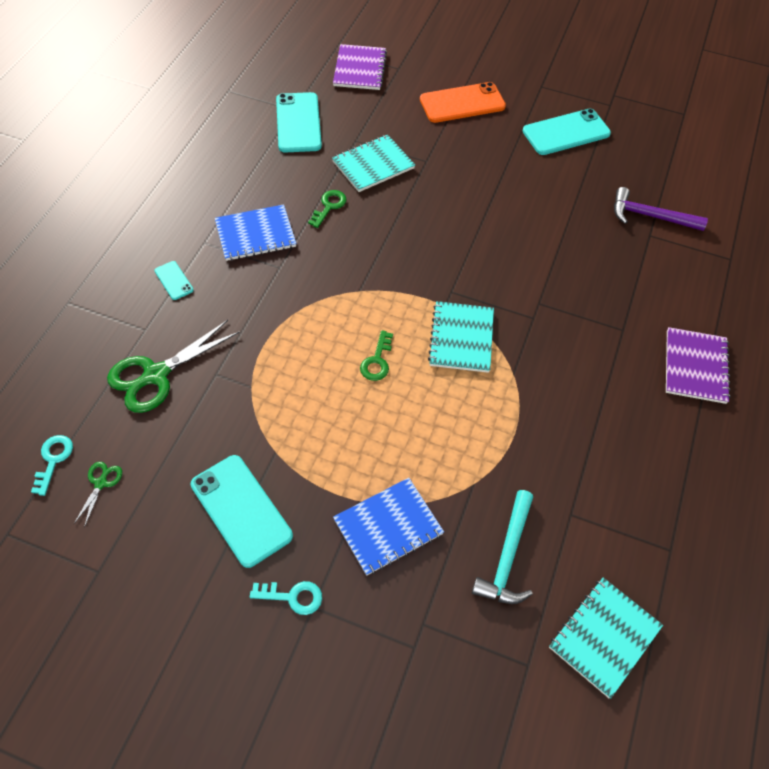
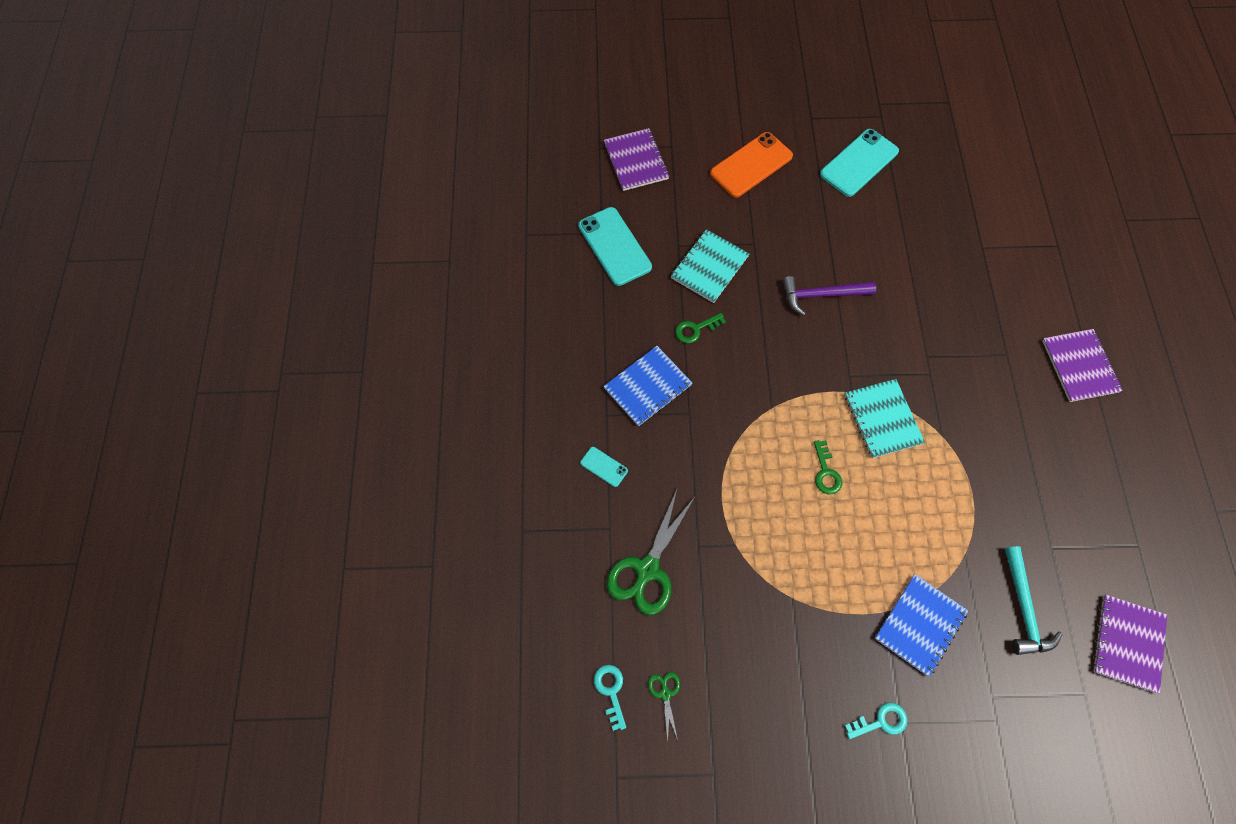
camera: 20 degrees left, 10 degrees up
(241, 510) = (795, 664): turquoise phone -> none
(329, 206) = (695, 329): green key -> green key turned 120 degrees counterclockwise
(604, 637) = (1128, 643): turquoise notebook -> purple notebook
(649, 216) = (973, 227): purple hammer -> purple hammer (821, 295)

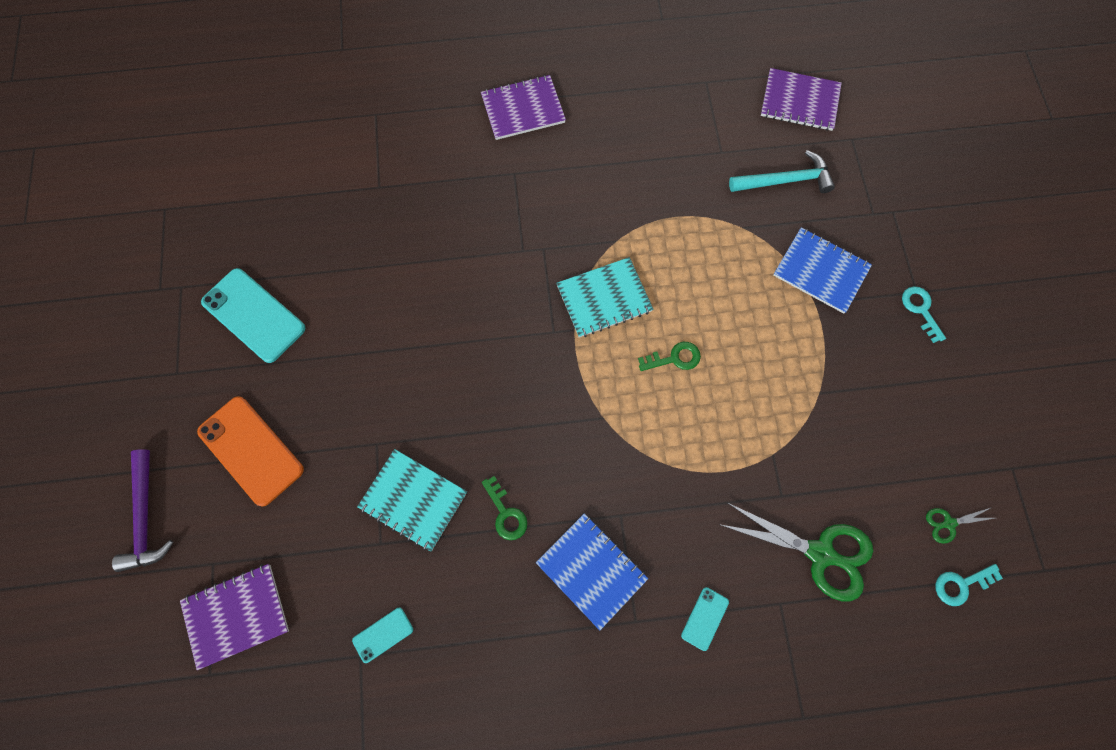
camera: 95 degrees left, 5 degrees up
(614, 246) = (383, 635): turquoise phone -> turquoise phone, size x0.48
(821, 295) = (449, 362): purple hammer -> purple hammer (145, 518)

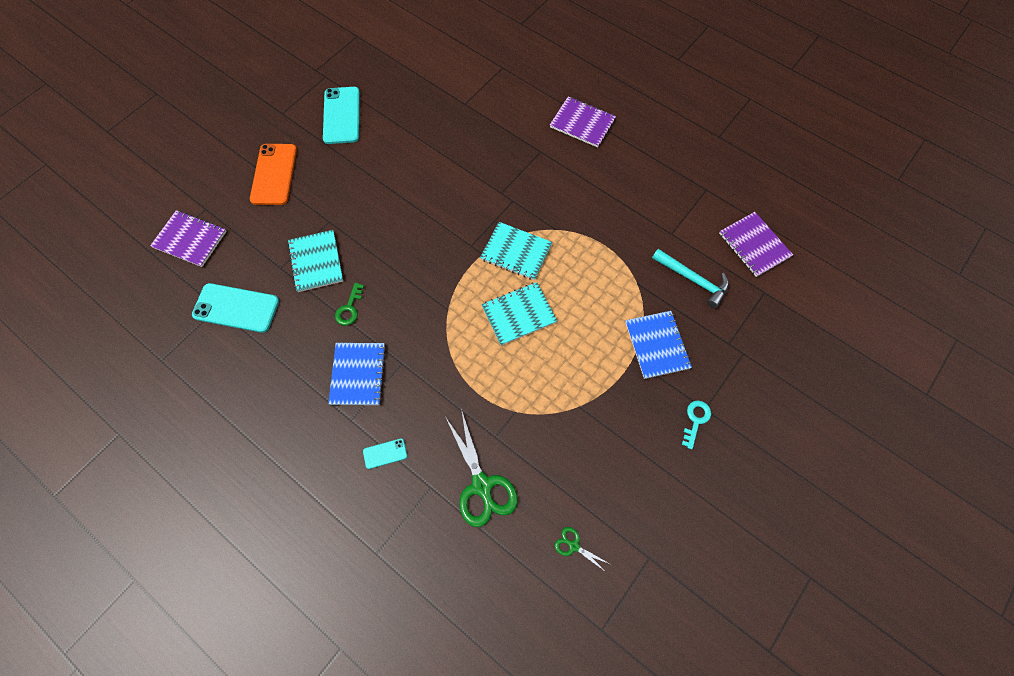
camera: 45 degrees right, 5 degrees down
(145, 518) = (202, 164): purple hammer -> none
(383, 635) = (236, 308): turquoise phone -> turquoise phone, size x2.09
(674, 358) = (519, 314): green key -> turquoise notebook
(961, 584) = (542, 584): turquoise key -> none

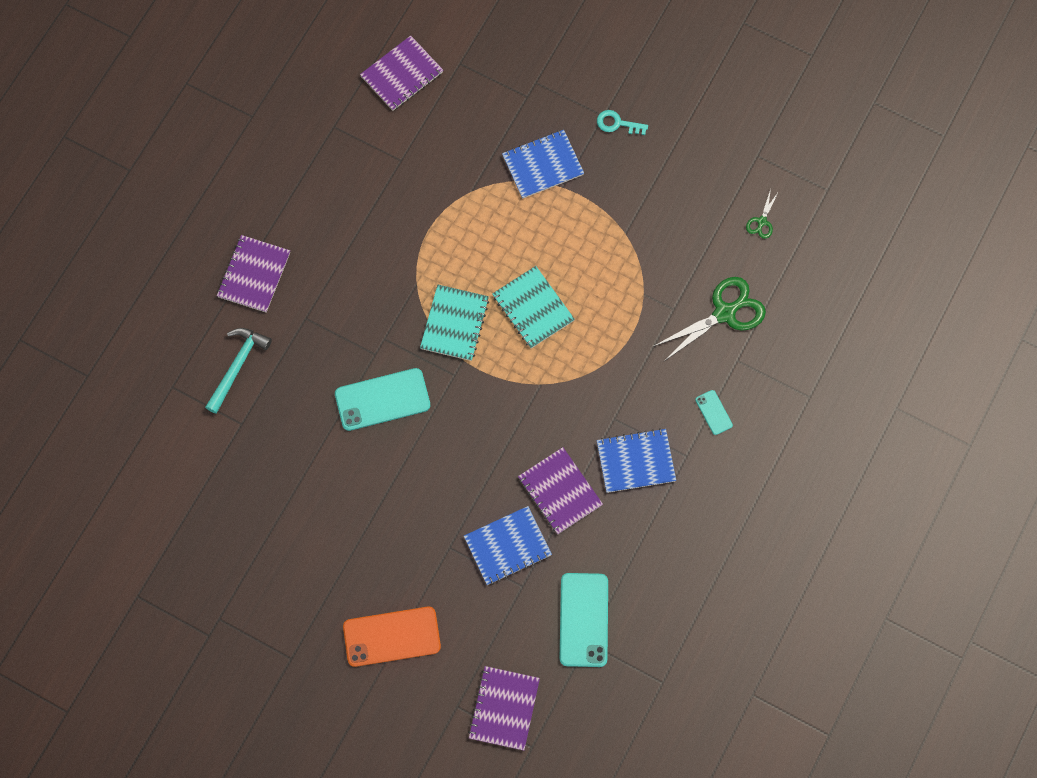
camera: 100 degrees left, 5 degrees up
(316, 262) = (507, 546): turquoise notebook -> blue notebook
(341, 115) = (284, 577): turquoise phone -> turquoise phone (382, 399)
(349, 308) = (560, 491): green key -> purple notebook
(693, 280) = (457, 134): turquoise hammer -> turquoise hammer (238, 366)

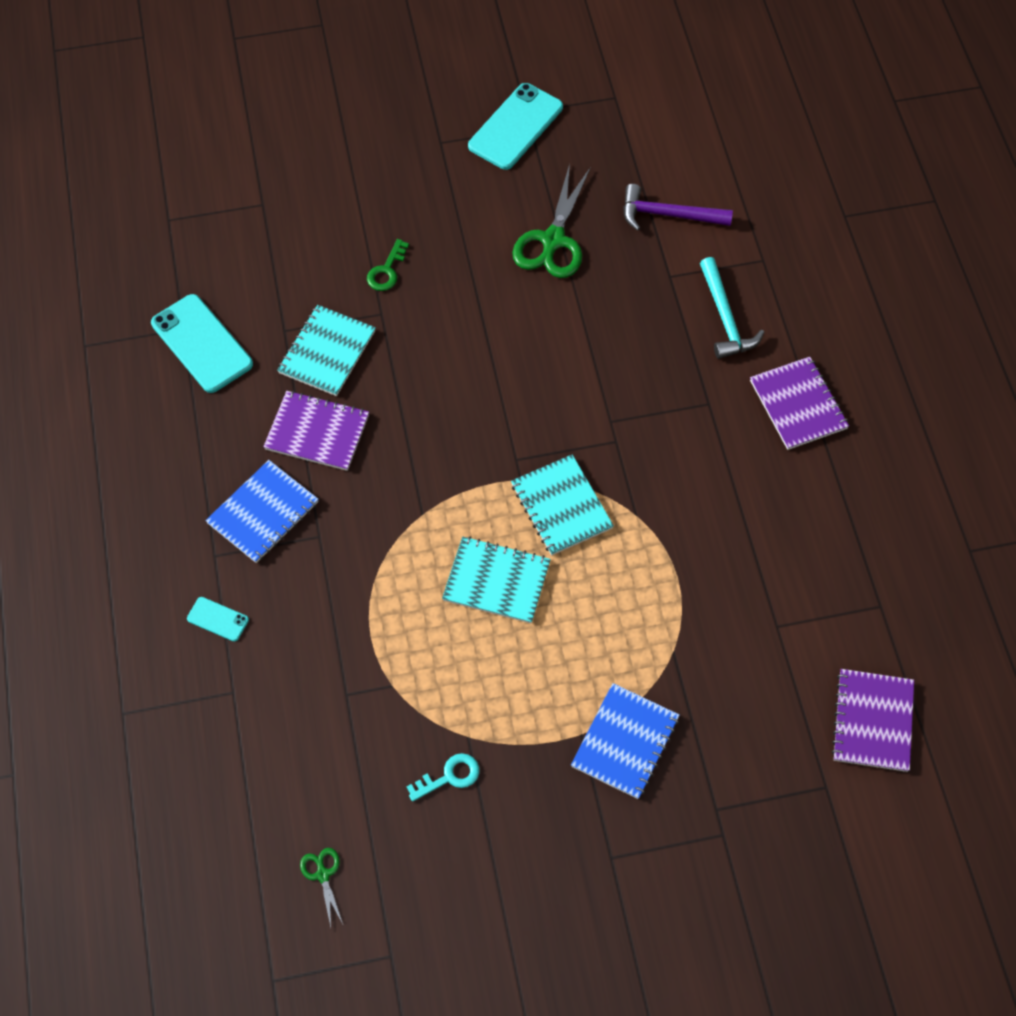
camera: 140 degrees right, 10 degrees down
(197, 470) = (667, 215): none -> purple hammer
(382, 399) = (563, 388): turquoise phone -> turquoise phone (515, 127)
(392, 636) = (368, 214): orange phone -> none
(418, 579) = (387, 270): none -> green key
(504, 708) = (218, 230): purple notebook -> none
(507, 546) = (327, 352): blue notebook -> turquoise notebook
(617, 123) = (586, 860): turquoise key -> turquoise key (449, 777)
(724, 313) = (285, 733): green scissors -> green scissors (553, 240)

